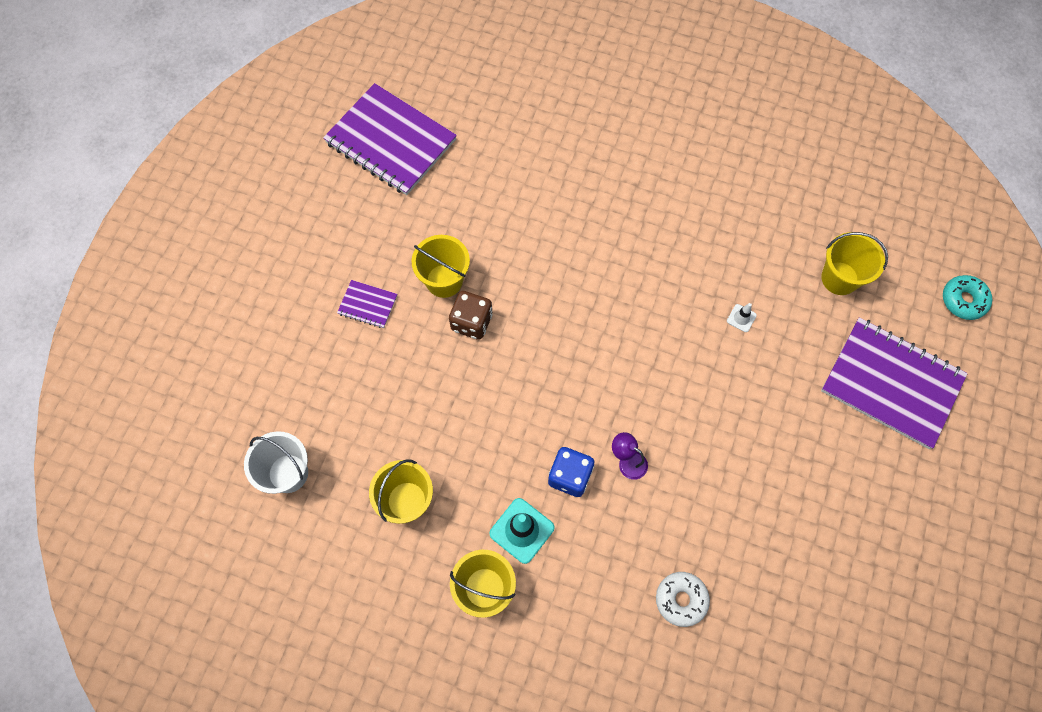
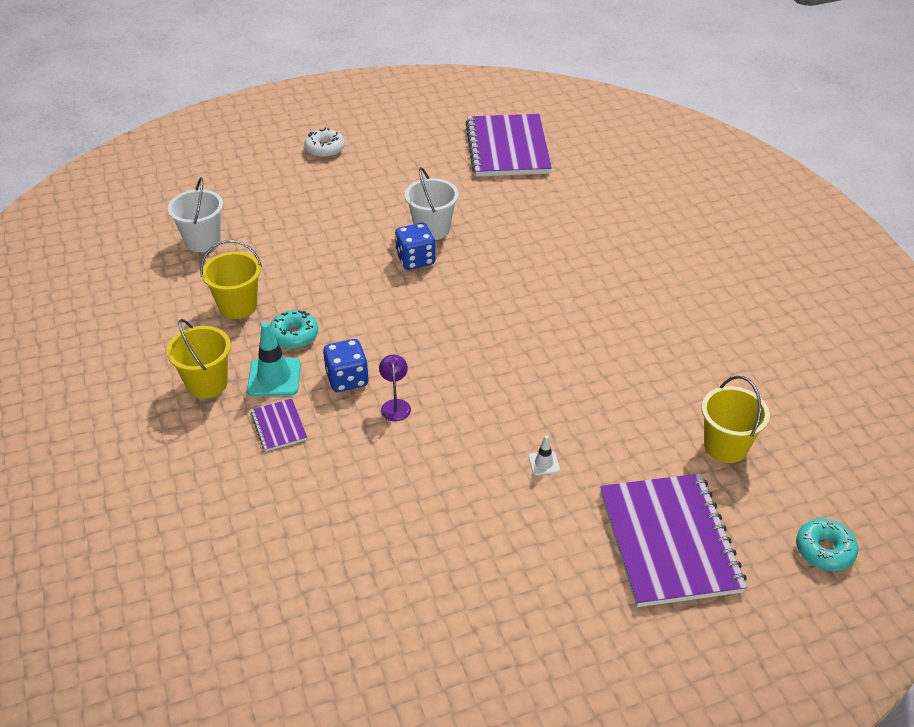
camera: 50 degrees right, 25 degrees down
(368, 305) = (369, 206): purple notebook -> purple notebook (279, 426)
(444, 281) = (432, 229): yellow bucket -> white bucket
(471, 322) = (415, 260): brown dice -> blue dice
(484, 481) = (294, 335): none -> turquoise donut
(681, 599) = (306, 506): white donut -> white donut (325, 149)
(741, 318) = (604, 403): white traffic cone -> white traffic cone (544, 463)

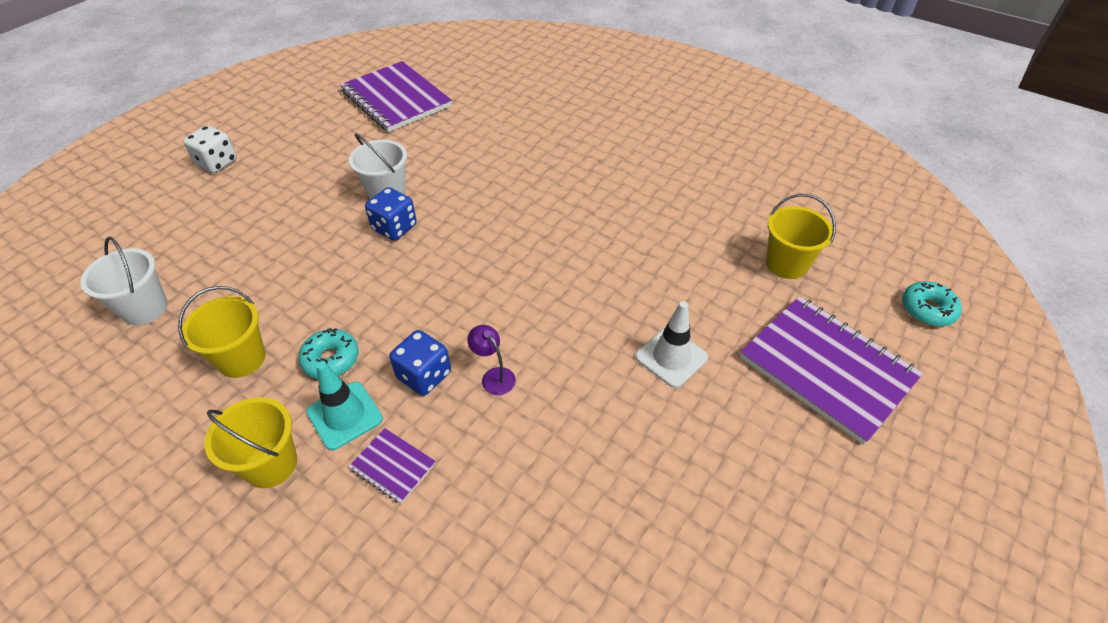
camera: 35 degrees left, 5 degrees up
(325, 149) = (217, 163): white donut -> white dice
(544, 463) = (671, 357): white traffic cone -> white traffic cone, size x1.94

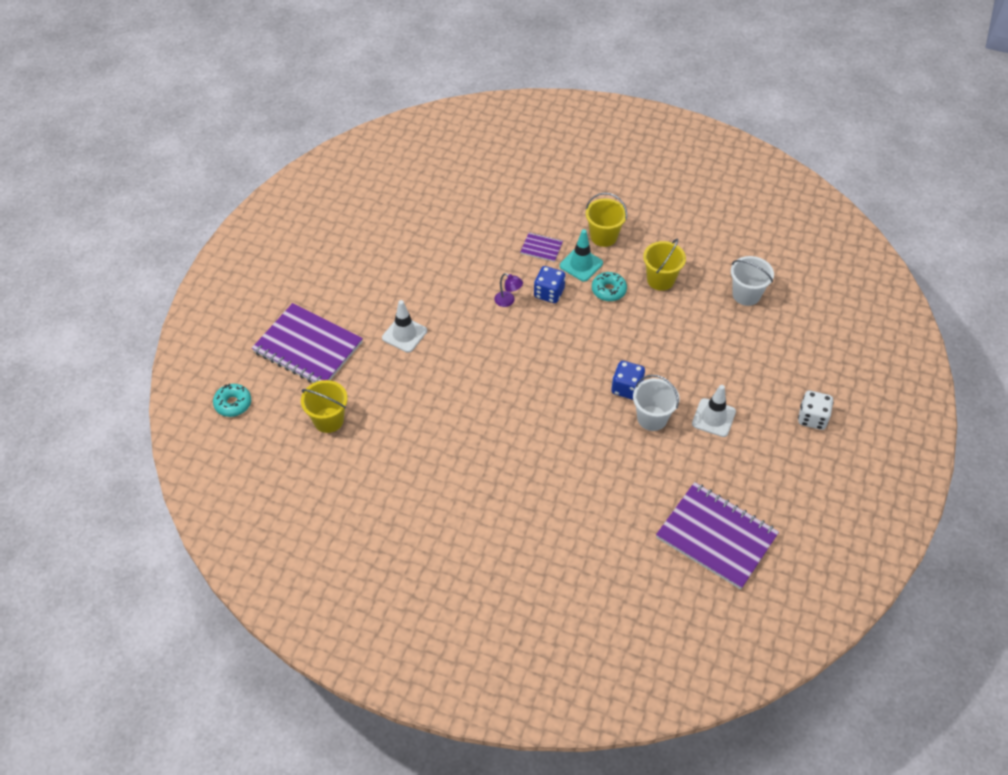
camera: 165 degrees right, 5 degrees up
(319, 182) = (713, 418): none -> white traffic cone

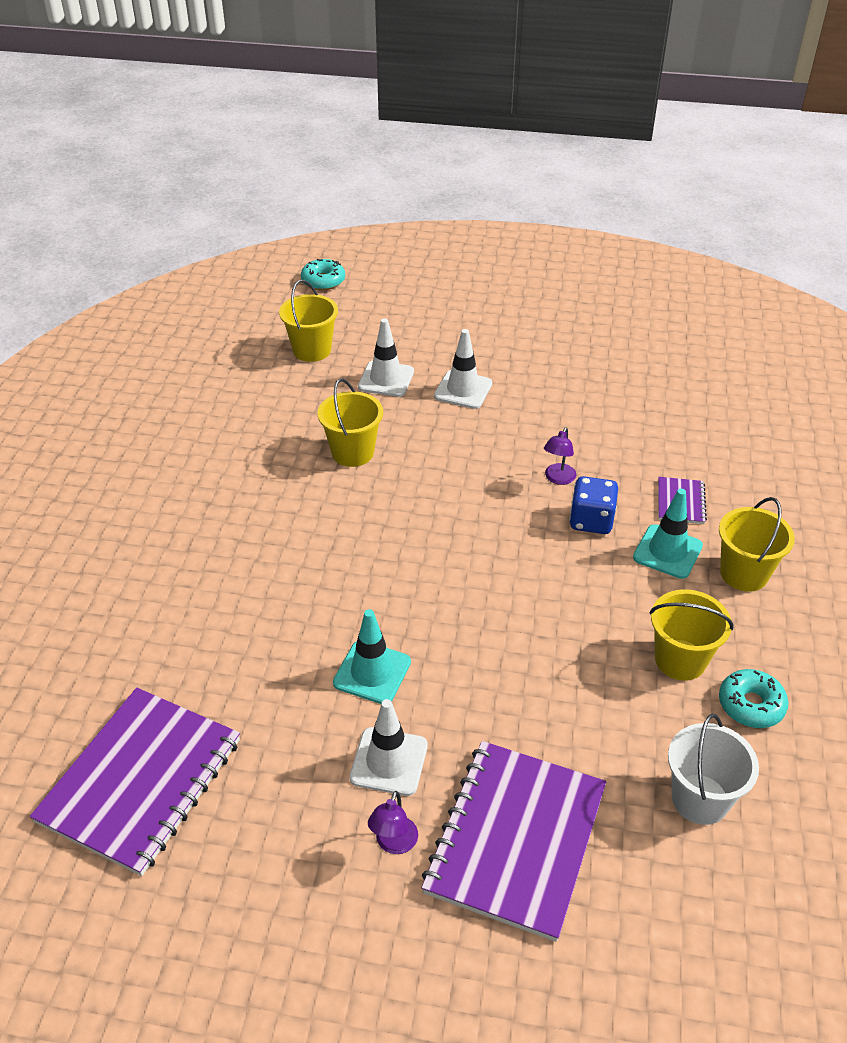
camera: 80 degrees right, 10 degrees down
(308, 347) = (418, 318): purple notebook -> purple notebook (516, 840)
(379, 377) = (386, 379): none -> white traffic cone
(456, 407) = (352, 452): none -> yellow bucket
(608, 290) = (626, 591): turquoise donut -> turquoise donut (751, 705)
(626, 388) = (426, 634): blue dice -> none
(652, 418) = (372, 672): white bucket -> turquoise traffic cone
(763, 422) = (394, 844): none -> purple lamp
(812, 418) = (419, 935): white dice -> none

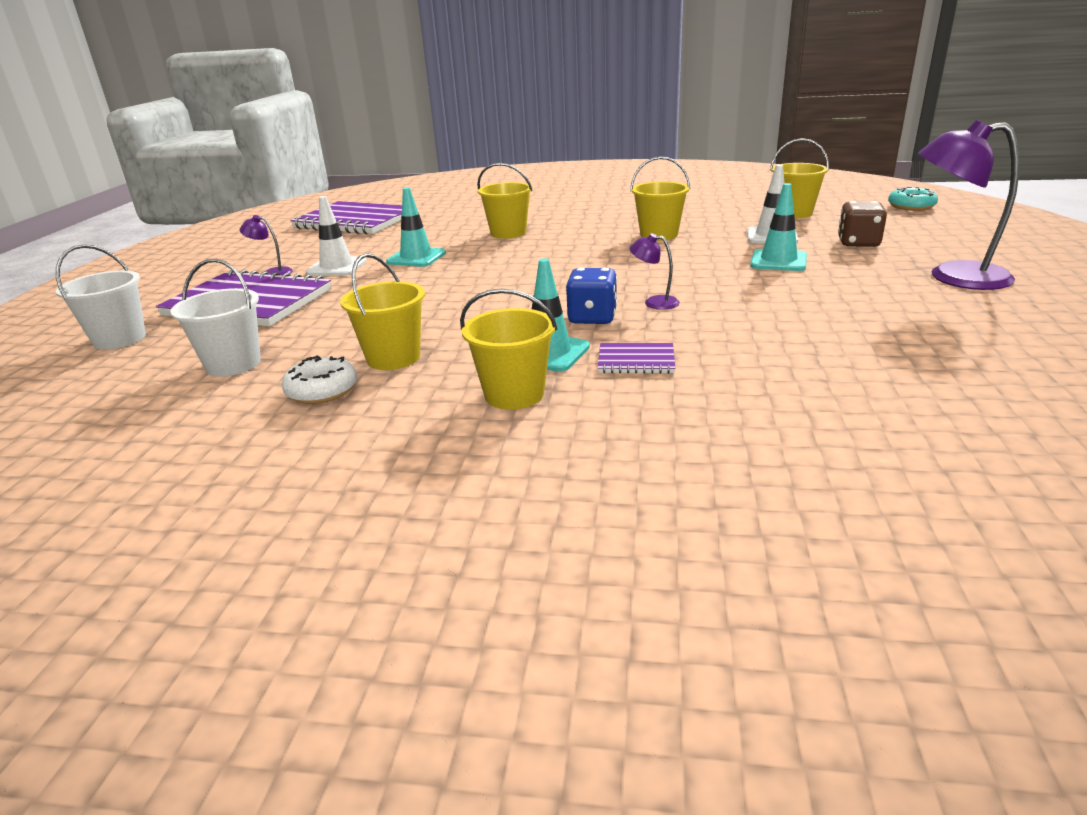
camera: 90 degrees right, 15 degrees down
(293, 581) = (508, 233): none -> yellow bucket
(425, 336) = (858, 243): none -> brown dice
(463, 390) = (778, 261): white traffic cone -> turquoise traffic cone
(523, 316) = (953, 277): none -> purple lamp
(632, 965) = (119, 339): none -> white bucket
(751, 705) = (322, 391): turquoise donut -> white donut

